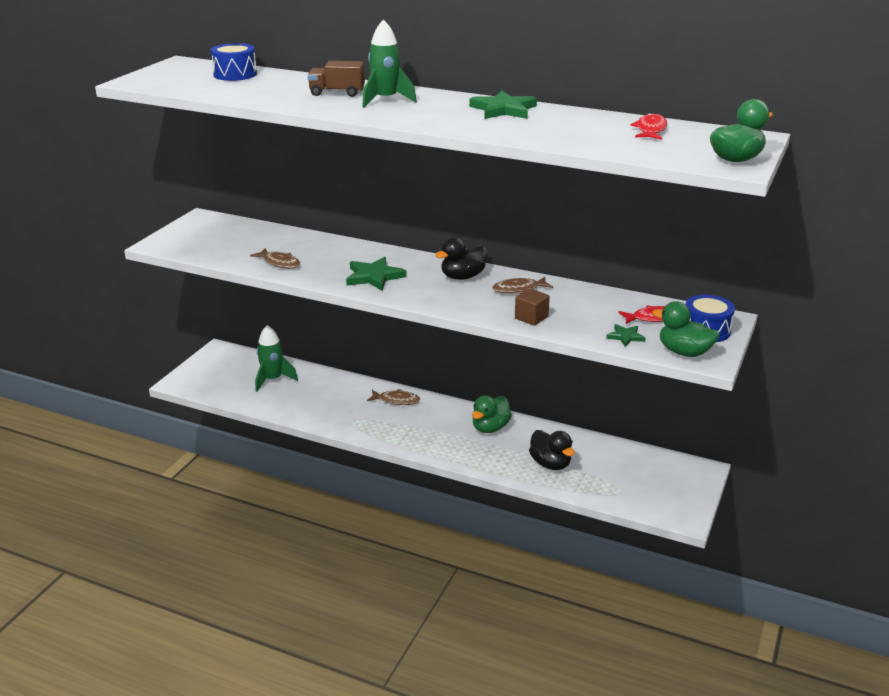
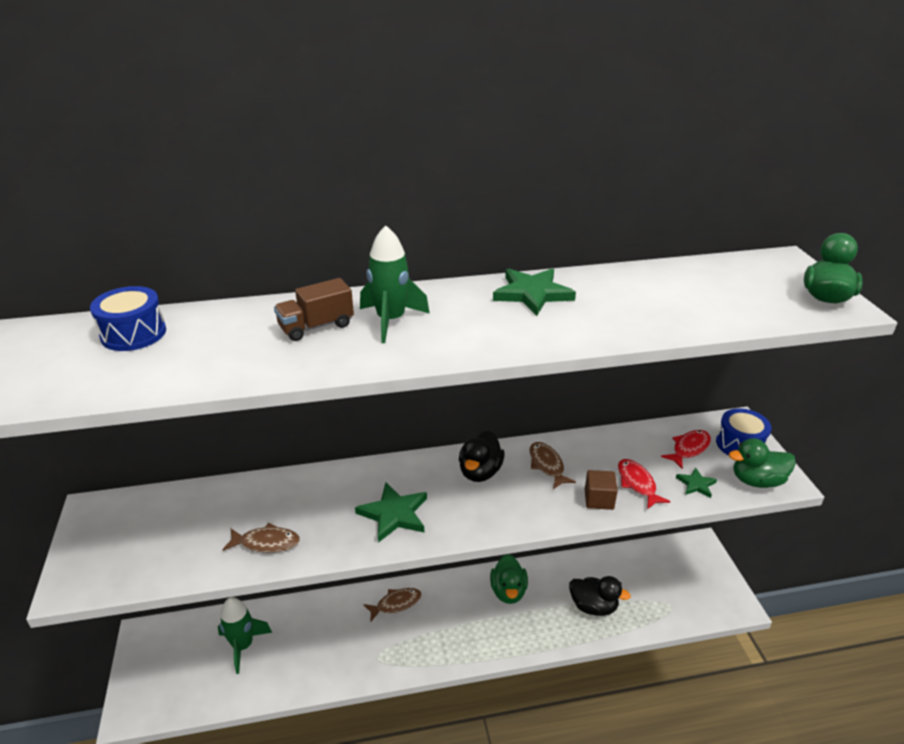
camera: 35 degrees left, 5 degrees up
(518, 289) = (547, 465): brown fish -> brown fish turned 120 degrees clockwise
(650, 130) = (699, 279): red fish -> red fish (637, 483)

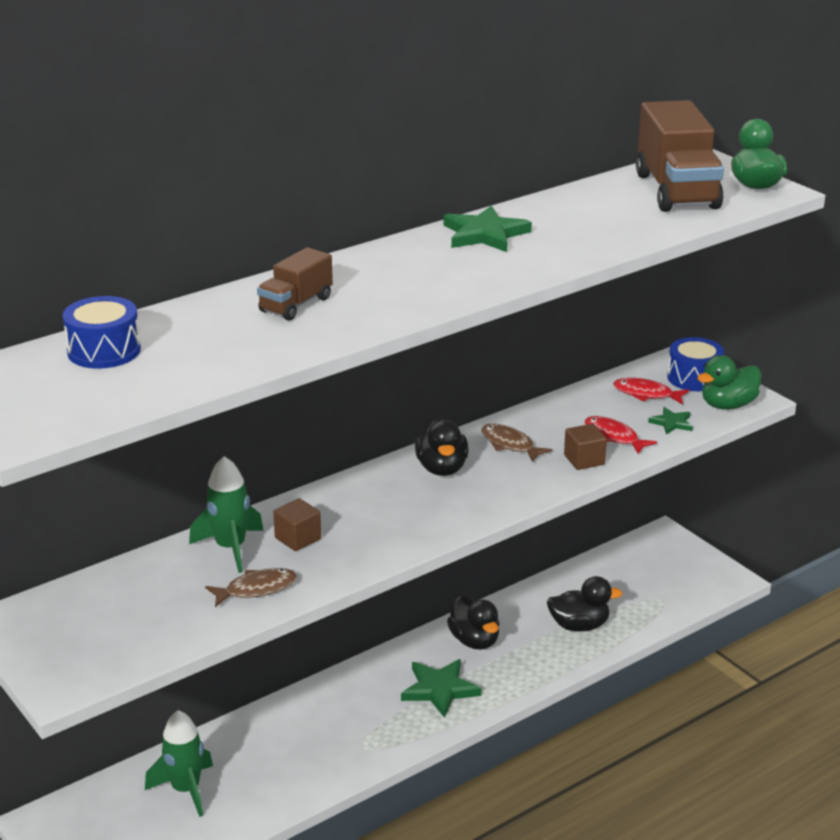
camera: 25 degrees left, 5 degrees down
(330, 504) = (298, 538): none -> brown cube
(391, 321) = (367, 284): green rocket -> green rocket (230, 548)
(394, 514) = (378, 528): green star -> green star (440, 689)
(396, 604) = (348, 692): brown fish -> none
(508, 591) = (474, 640): green duck -> black duck
(689, 448) = (646, 394): red fish -> red fish turned 90 degrees counterclockwise
(741, 287) = (676, 191): none -> brown truck

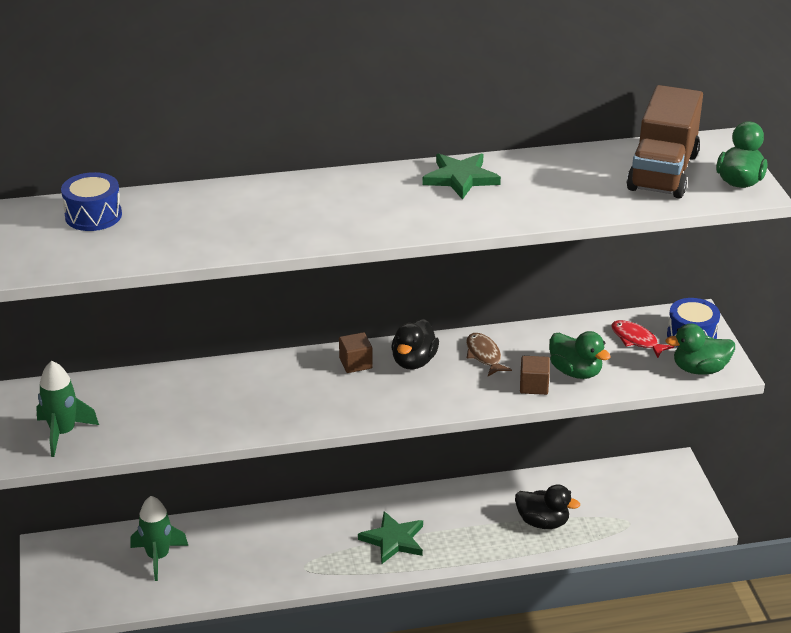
camera: 25 degrees right, 5 degrees up
(230, 548) = (208, 383): green rocket -> green rocket (63, 433)
(256, 589) = (202, 422): brown fish -> none
(296, 305) = (258, 209): brown truck -> none
(298, 538) = (261, 390): brown cube -> brown cube (355, 363)
(474, 640) = (449, 508): black duck -> none
(613, 437) = (575, 372): red fish -> green duck
(672, 423) = (636, 373): green star -> none

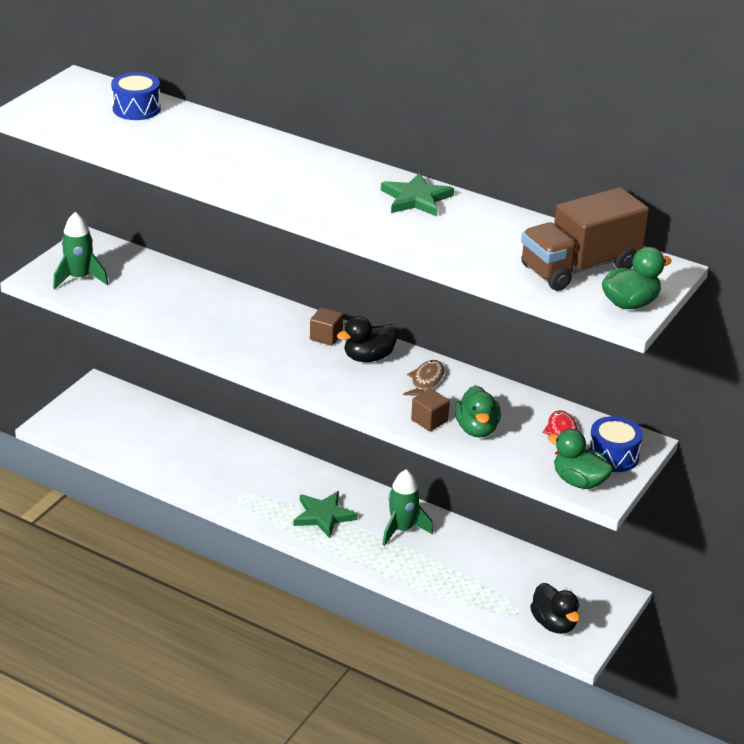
camera: 40 degrees right, 0 degrees up
(158, 557) = (156, 432): green rocket -> green rocket (402, 529)
(542, 522) = (449, 571): black duck -> black duck (554, 624)

